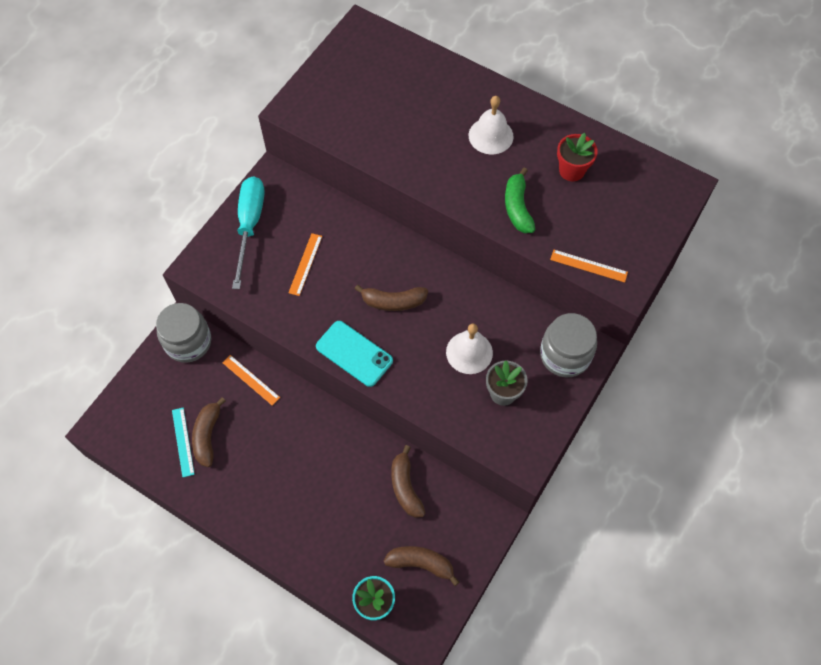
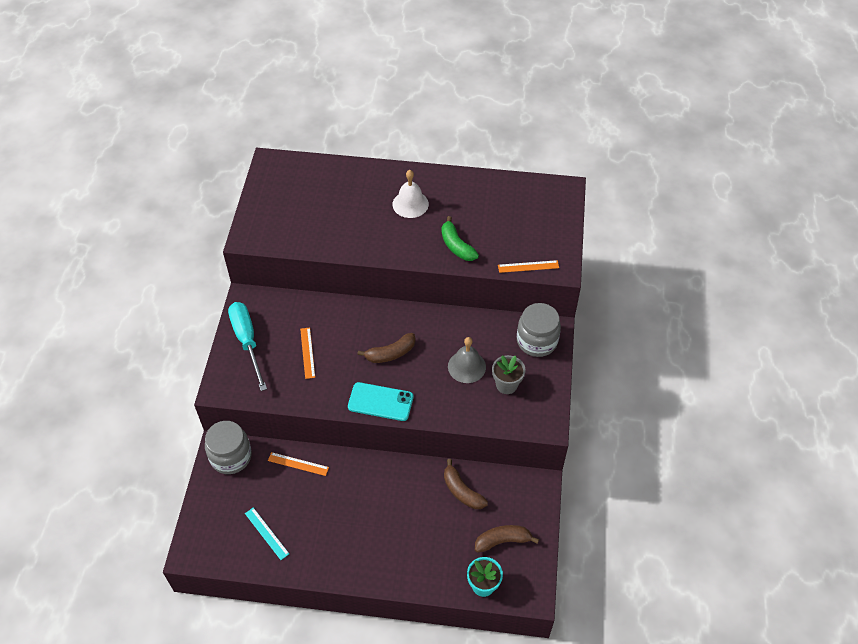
camera: 25 degrees left, 10 degrees down
(208, 435) = (285, 520): brown banana -> none
(469, 352) = (466, 366): white bell -> grey bell
(571, 170) = (481, 207): red flower pot -> none

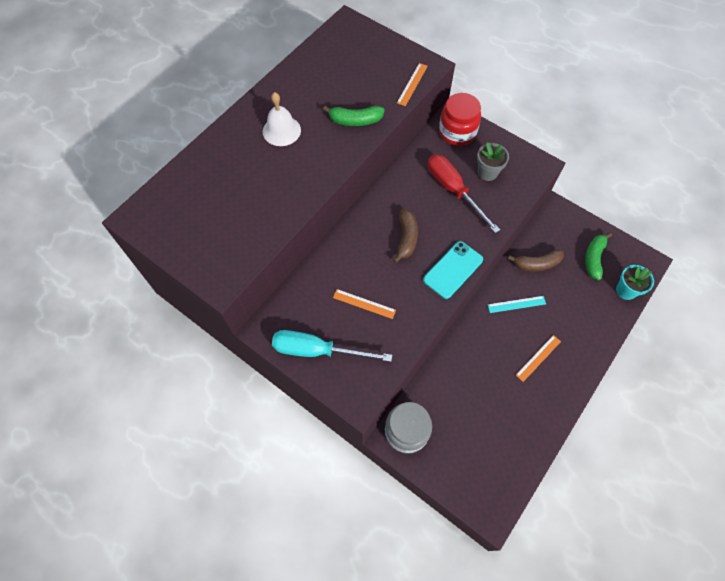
camera: 60 degrees left, 10 degrees up
(267, 533) = (504, 434): turquoise ruler -> turquoise ruler (516, 304)
(298, 464) = (446, 376): orange ruler -> orange ruler (538, 358)
(466, 366) = (453, 190): grey bell -> red screwdriver
(503, 541) = (594, 258): brown banana -> green banana
(537, 341) = (457, 132): grey jar -> red jar

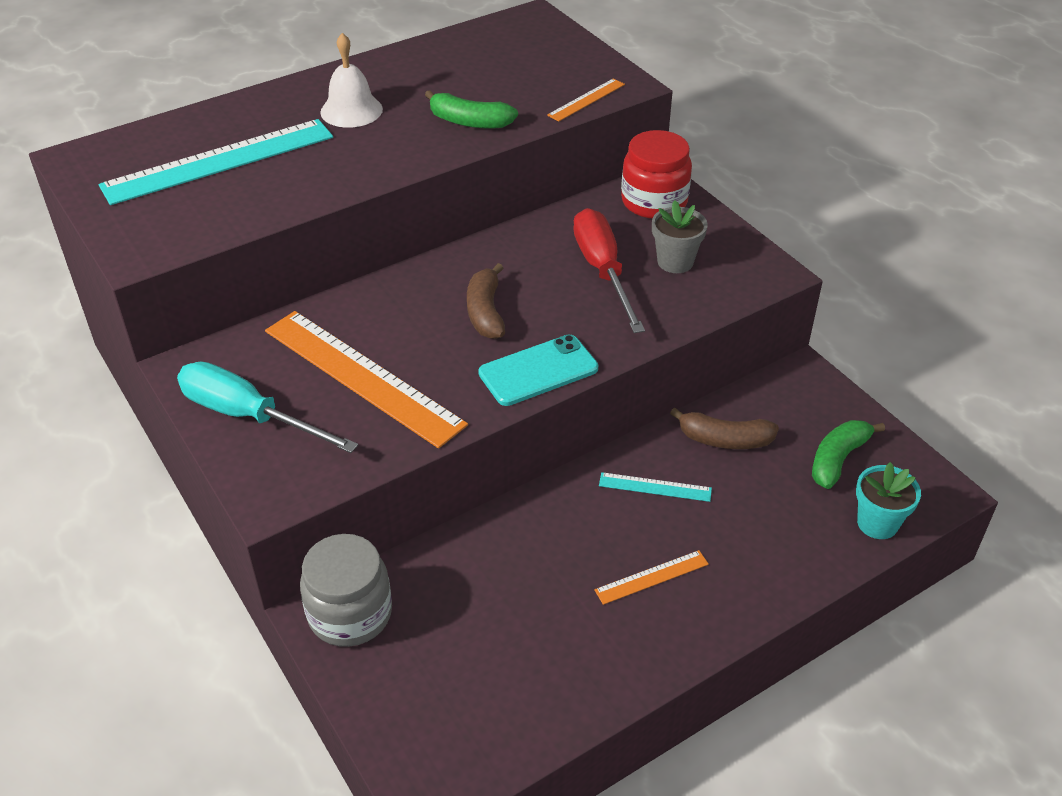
camera: 20 degrees right, 20 degrees down
(225, 194) = (219, 161): none -> turquoise ruler
(364, 303) = (363, 376): orange ruler -> orange ruler, size x2.22
(406, 238) = (485, 312): brown banana -> brown banana turned 150 degrees clockwise

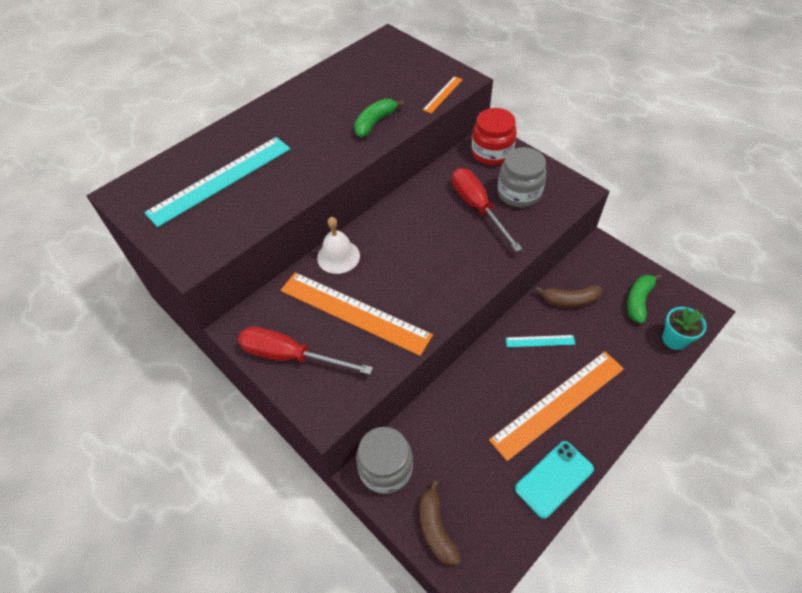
camera: 10 degrees left, 10 degrees up
(249, 415) = (291, 356): turquoise screwdriver -> red screwdriver
(351, 110) = (295, 126): white bell -> white bell (338, 256)
(469, 122) = (375, 123): green banana -> green banana turned 120 degrees clockwise
(485, 312) = (416, 250): brown banana -> brown banana (436, 528)
(538, 371) = (463, 287): turquoise phone -> turquoise phone (554, 479)
(651, 577) = (558, 403): orange ruler -> orange ruler, size x2.22
(675, 262) = (519, 193): grey flower pot -> grey jar

